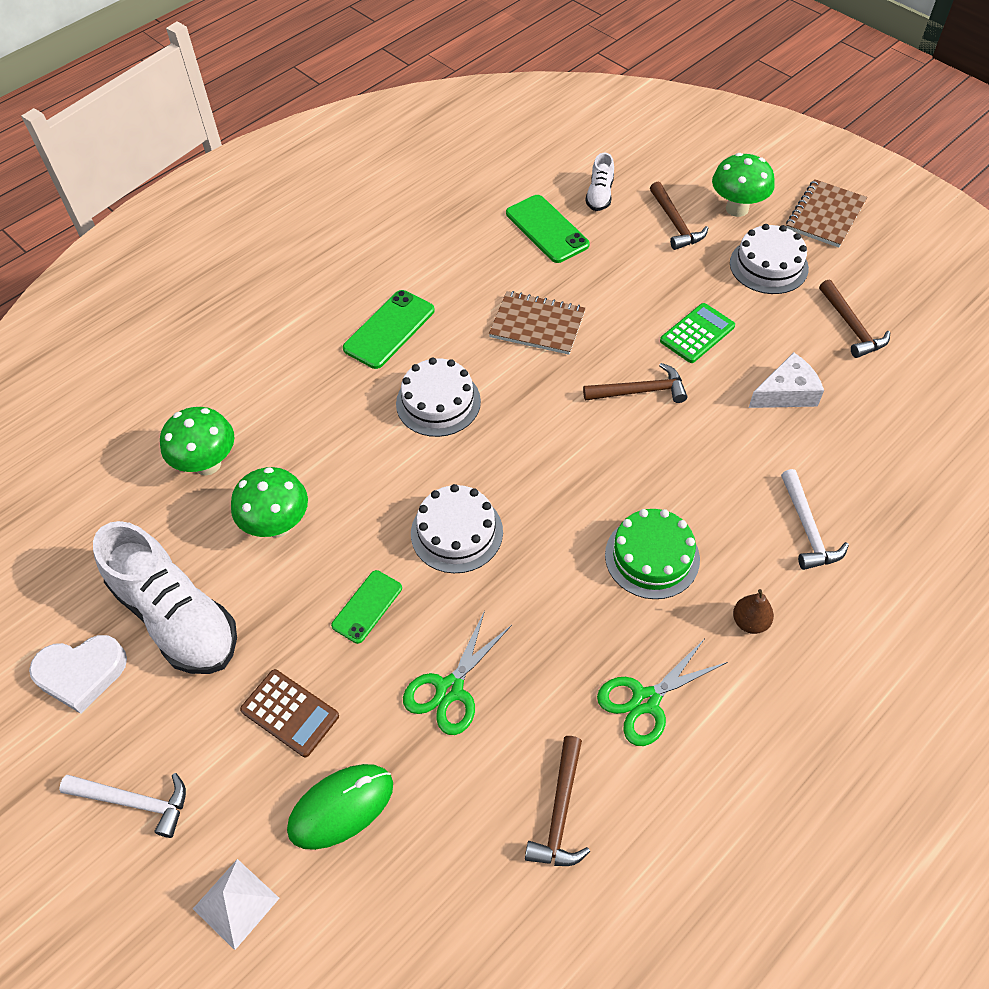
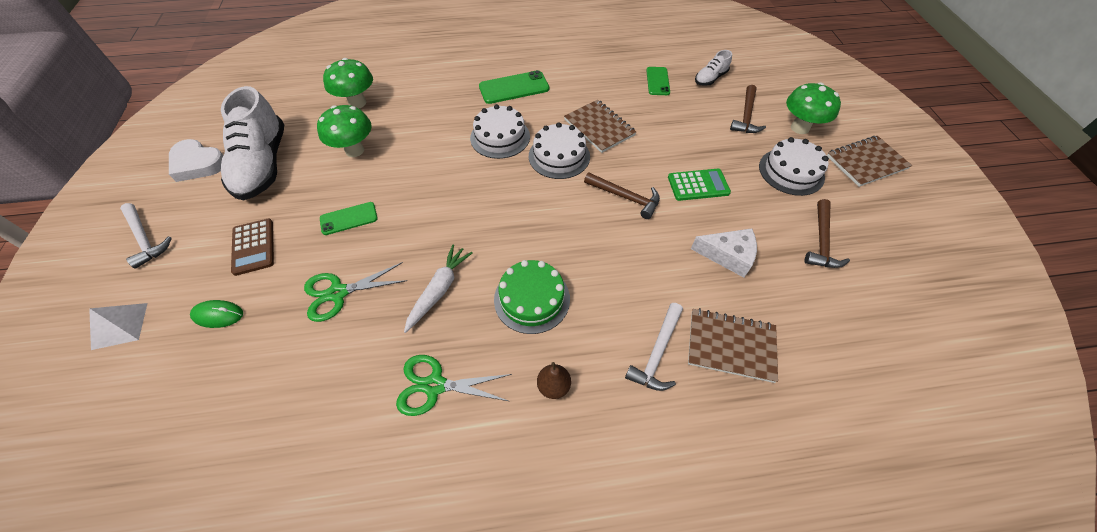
camera: 35 degrees right, 0 degrees up
(341, 807) = (218, 315): green mouse -> green mouse, size x0.62
(456, 532) = (435, 210): white cake -> white cake (559, 156)
(547, 229) = (657, 81): green phone -> green phone, size x0.65
(553, 612) = (439, 290): none -> white carrot
(560, 812) = (313, 414): brown hammer -> none
(859, 479) = (731, 345): none -> brown notebook

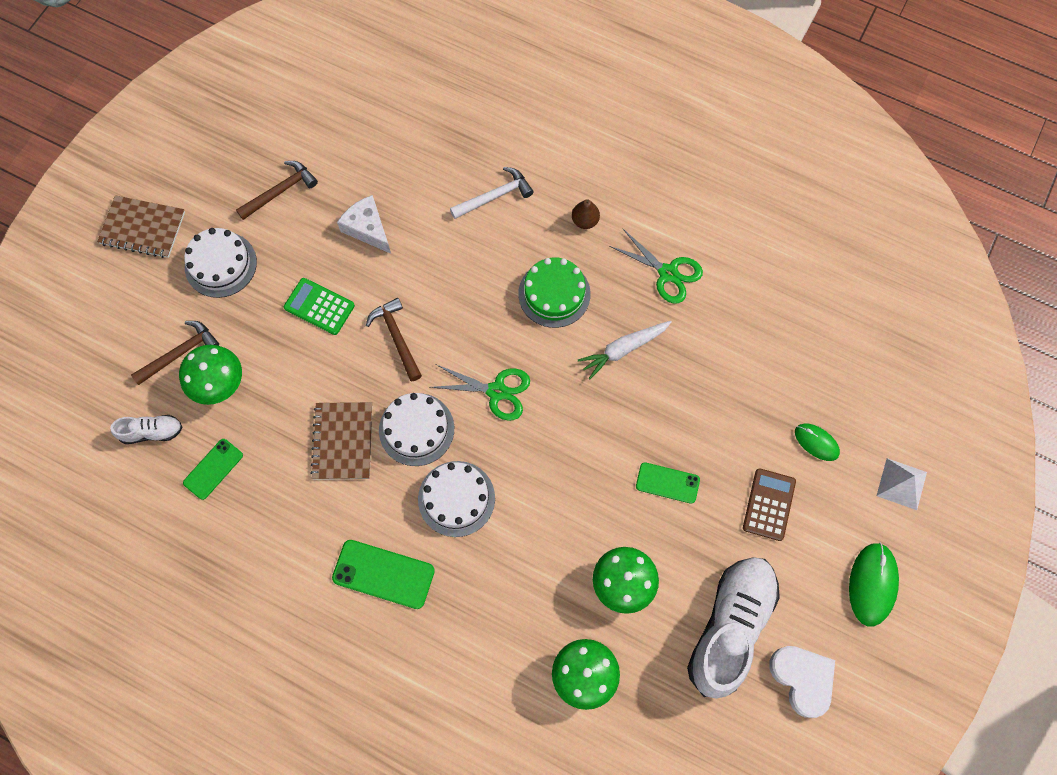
camera: 145 degrees left, 15 degrees up
(145, 239) = (872, 584): white hammer -> green mouse
(338, 293) = (708, 401): green scissors -> green scissors (496, 391)
(731, 345) = (438, 168): brown notebook -> none
(800, 128) = (148, 303): green mushroom -> green mushroom (220, 385)

